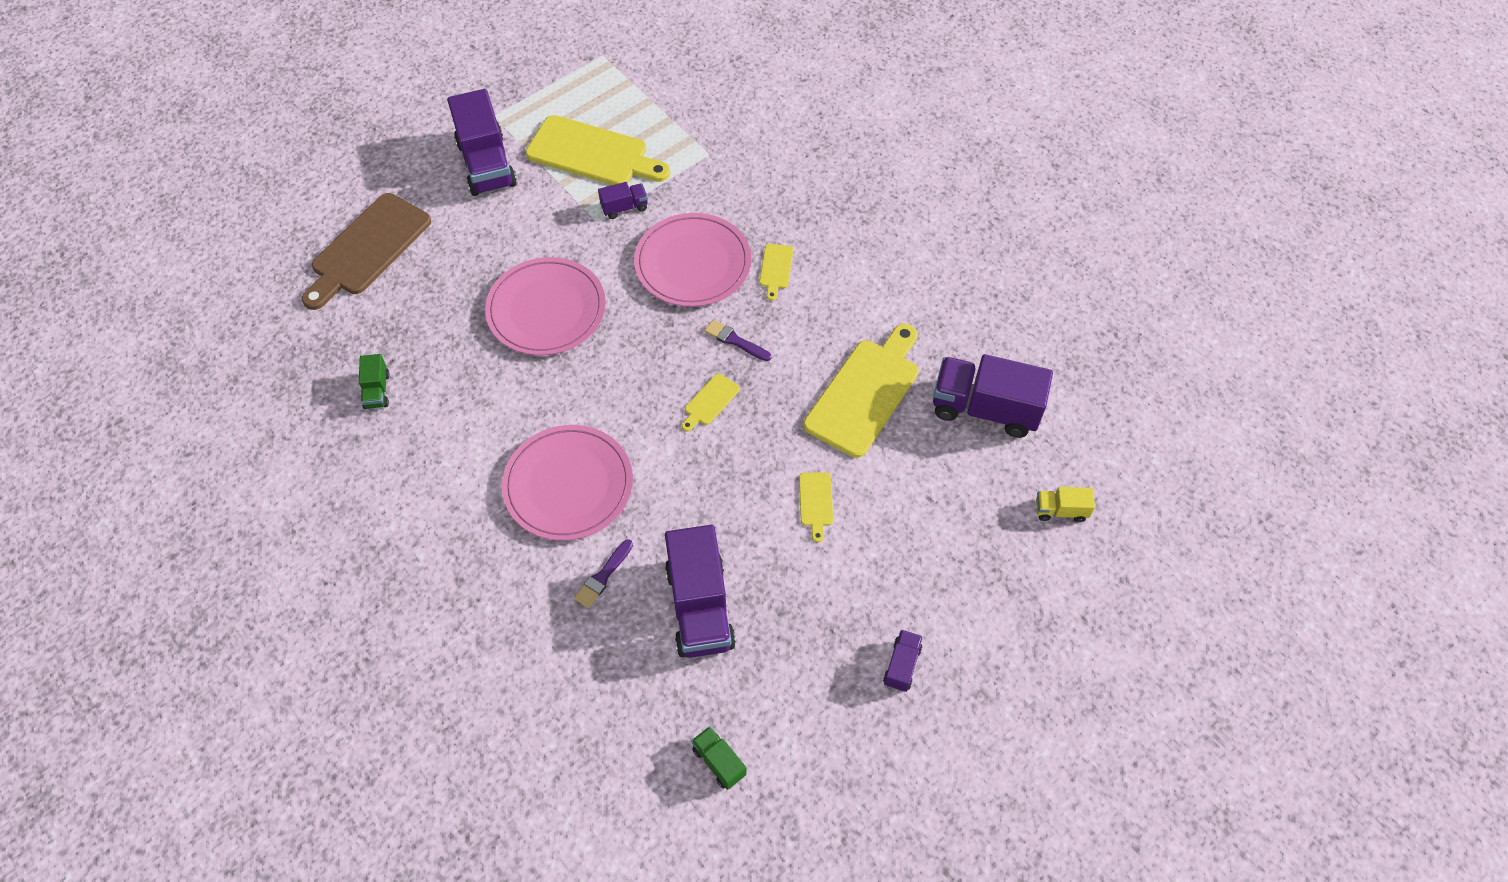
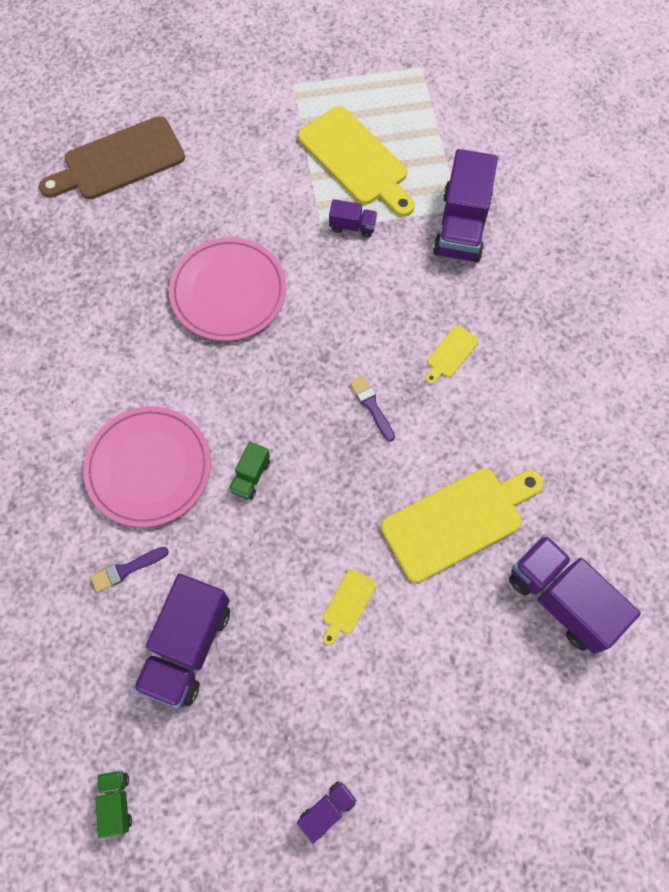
camera: 30 degrees right, 10 degrees up
(377, 390) = (50, 296): green truck -> green truck (250, 476)
(486, 164) = (260, 128): purple truck -> purple truck (461, 226)
(693, 263) = (379, 311): pink plate -> none
(710, 401) = (314, 454): yellow cutting board -> none
(1060, 510) = (571, 744): yellow truck -> none

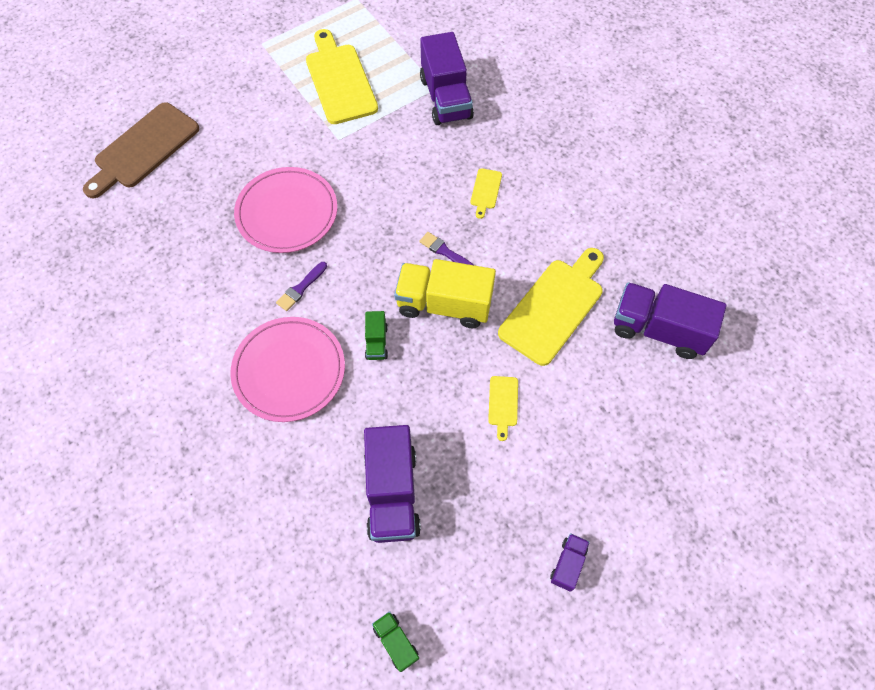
camera: 25 degrees left, 5 degrees down
(126, 569) = (310, 456): purple brush -> purple brush (301, 288)
(341, 465) = (444, 304): none -> yellow truck
(352, 226) = (362, 128): purple truck -> none
(356, 160) = (340, 80): yellow cutting board -> yellow cutting board turned 135 degrees counterclockwise

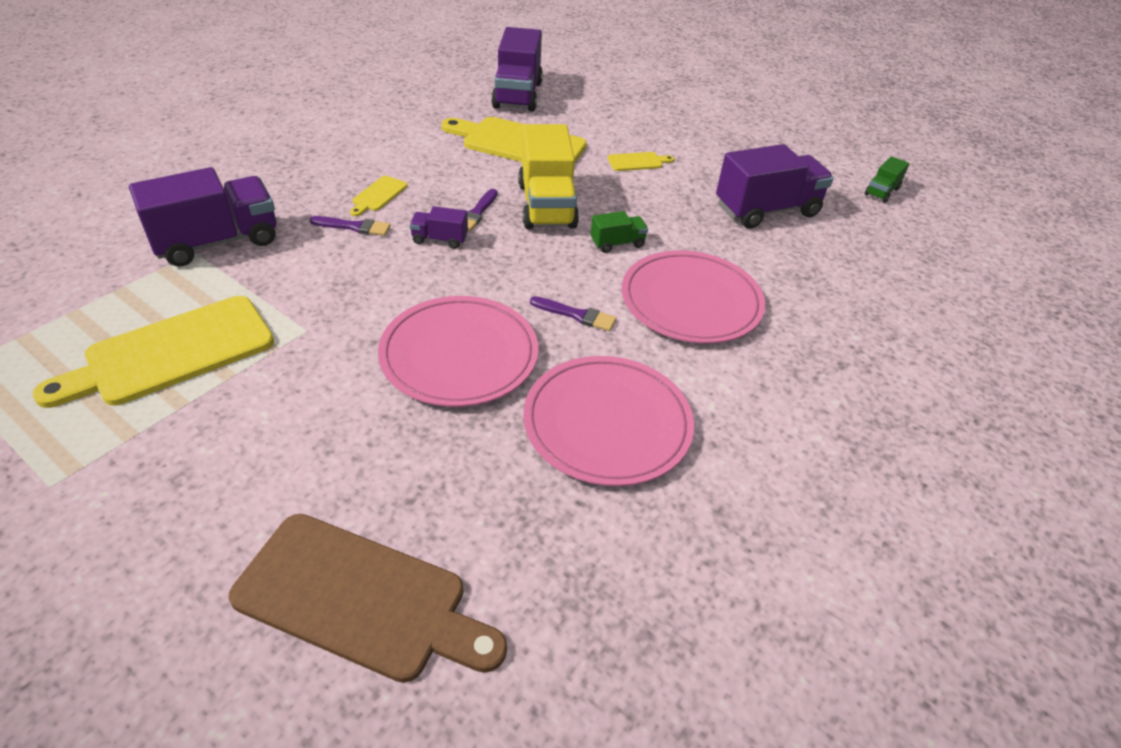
camera: 110 degrees left, 20 degrees down
(198, 277) = (607, 423): none -> pink plate
(445, 172) = (354, 227): none -> purple brush
(485, 191) = (378, 195): yellow cutting board -> yellow cutting board turned 120 degrees clockwise
(568, 564) = (751, 124): purple truck -> purple truck (439, 239)

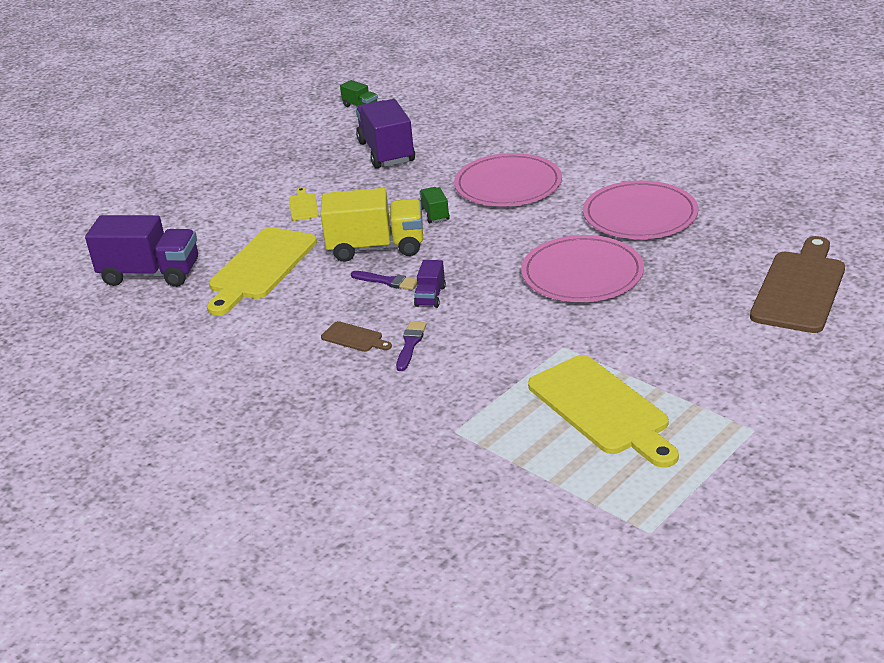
camera: 80 degrees left, 10 degrees down
(217, 242) = (437, 420): purple truck -> none
(378, 195) = (354, 338): yellow cutting board -> brown cutting board
(576, 315) = (529, 229): purple brush -> none

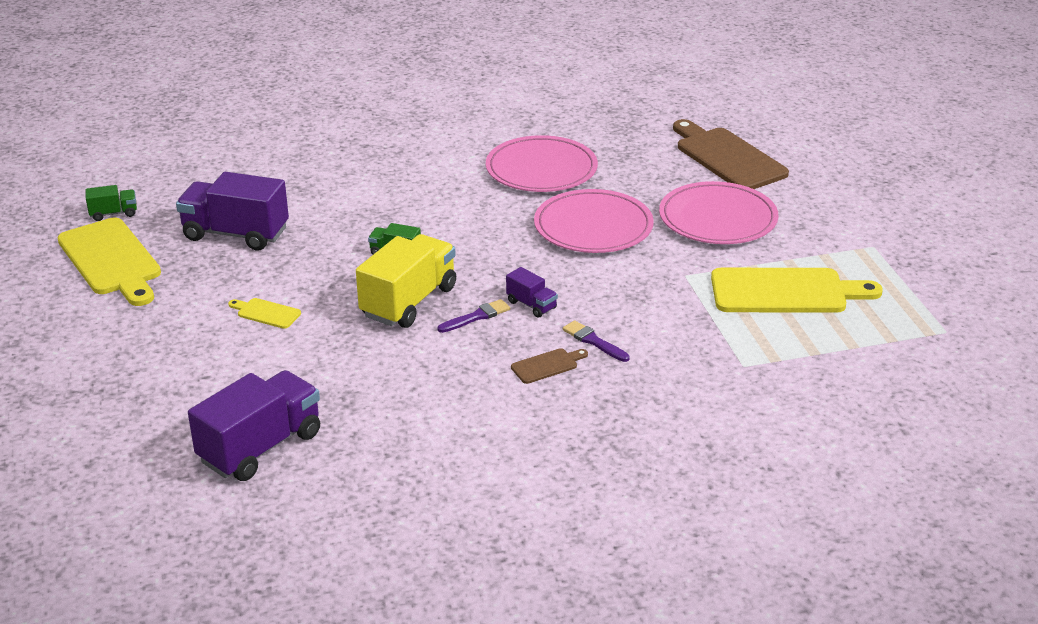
camera: 60 degrees left, 0 degrees up
(260, 267) = (350, 376): yellow cutting board -> yellow cutting board (111, 260)
(508, 185) = (401, 202): pink plate -> pink plate (717, 218)

